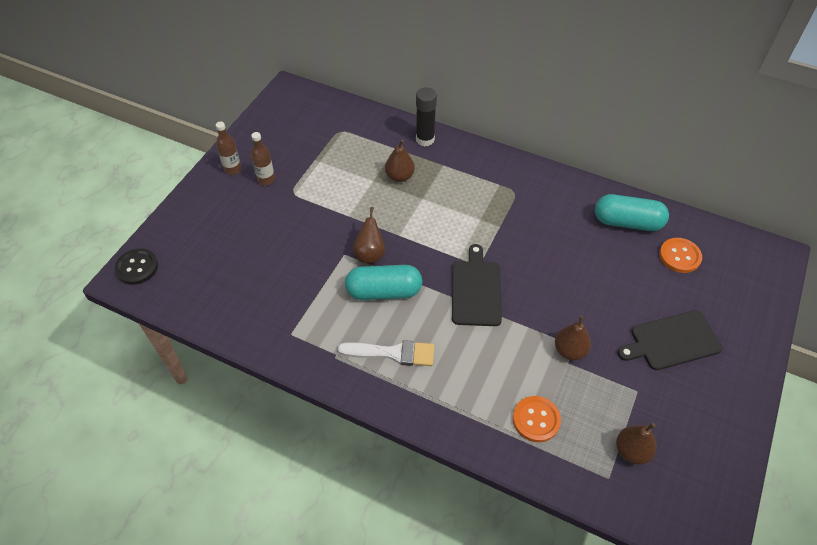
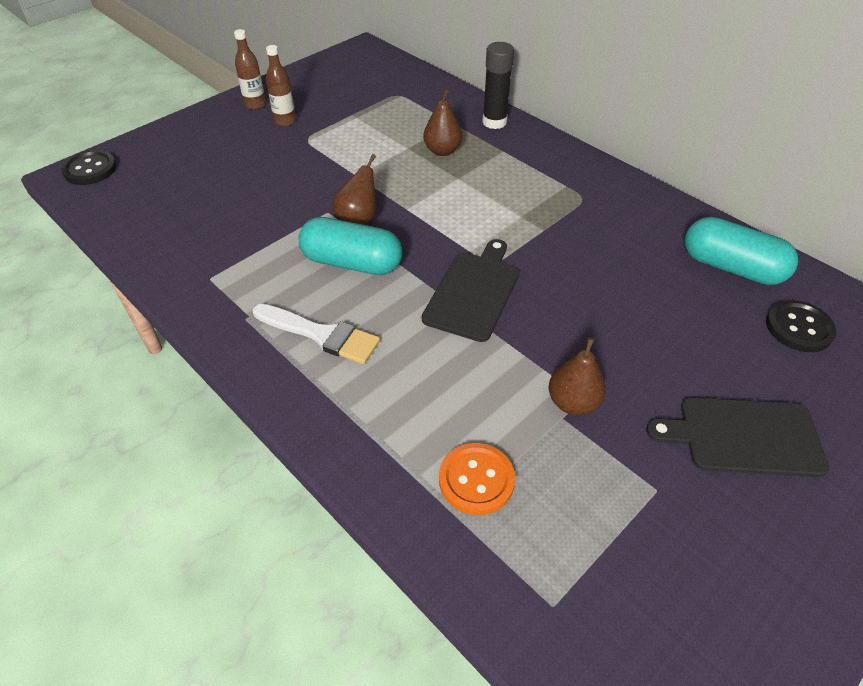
camera: 20 degrees right, 5 degrees down
(632, 451) = (610, 577): brown pear -> none
(679, 256) = (799, 328): orange button -> black button

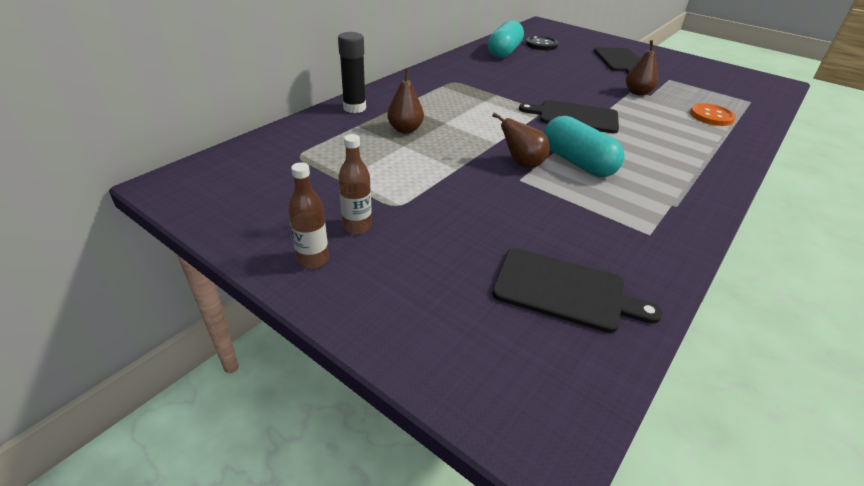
camera: 100 degrees left, 10 degrees down
(90, 169) = (520, 414): black button -> none
(169, 207) = (565, 291): none -> black cutting board
(320, 334) = (661, 169): white brush -> none
(352, 263) = (577, 162): turquoise capsule -> turquoise capsule turned 45 degrees counterclockwise

